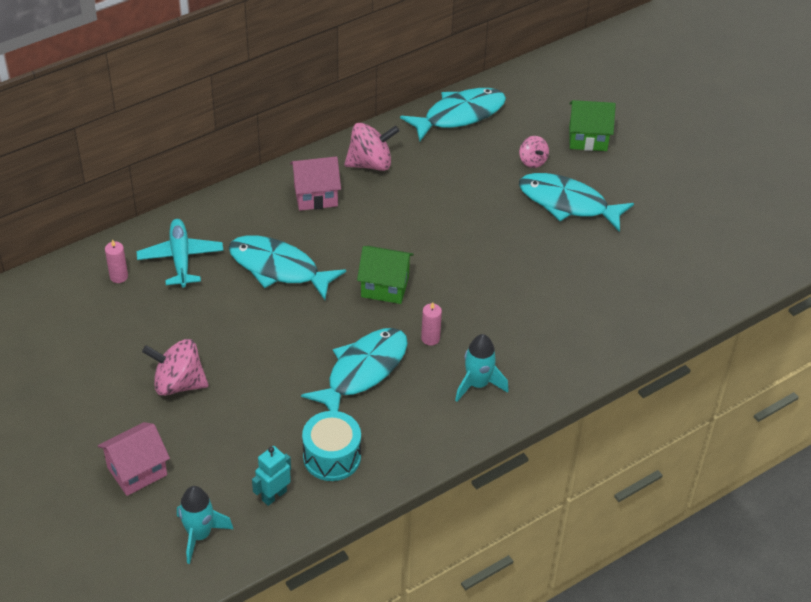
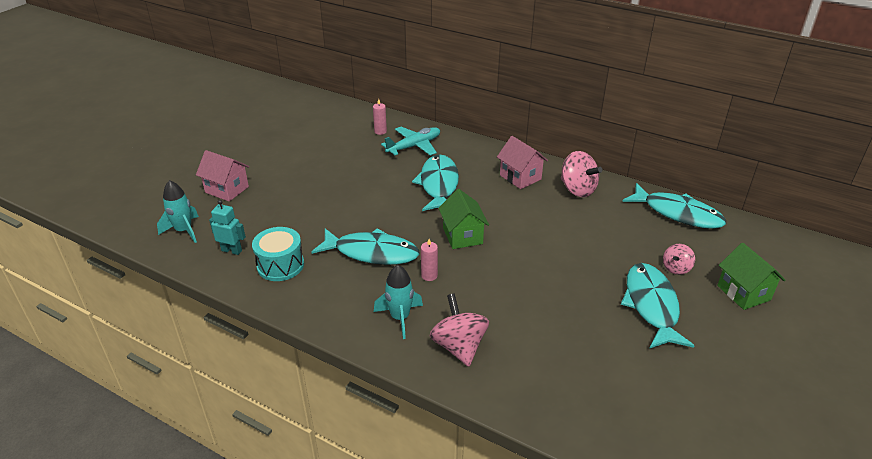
camera: 65 degrees right, 10 degrees down
(178, 383) = (308, 180): pink spinning top -> pink spinning top (459, 346)

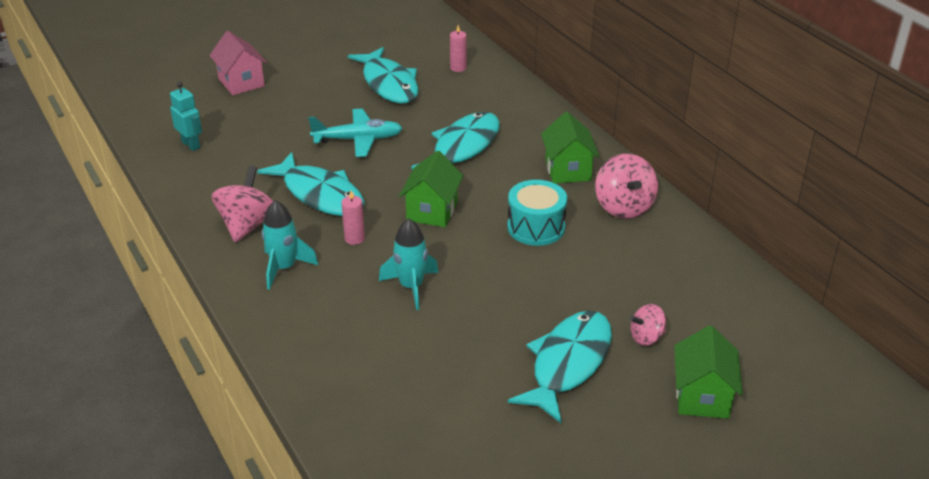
camera: 30 degrees right, 0 degrees up
(184, 231) = (166, 111): turquoise rocket -> turquoise rocket (411, 287)
(280, 265) = (221, 175): turquoise drum -> turquoise drum (536, 227)
(414, 146) = (479, 96): turquoise plane -> turquoise plane (358, 140)
(459, 346) = (313, 318): pink spinning top -> pink spinning top (247, 225)
(520, 177) = (568, 170): pink house -> green house
(678, 213) = (724, 278): turquoise fish -> turquoise fish (389, 84)

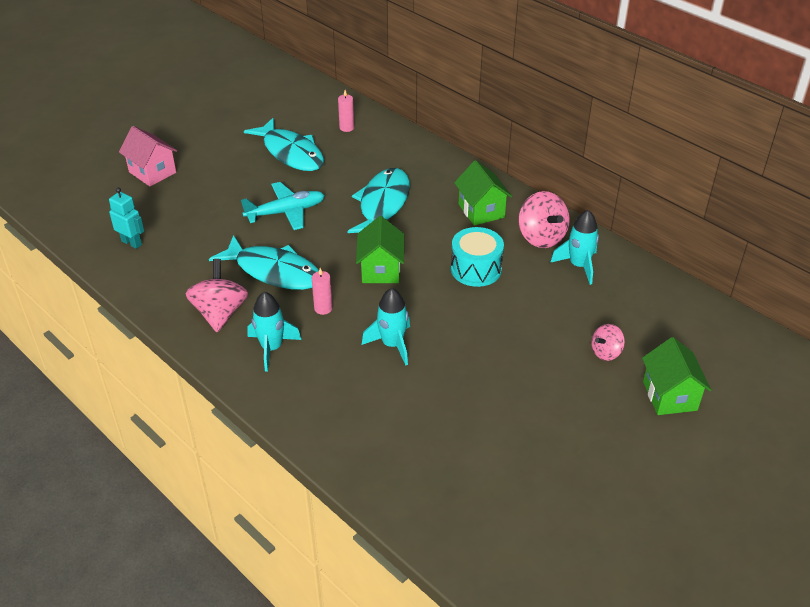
camera: 15 degrees left, 5 degrees up
(568, 364) = (552, 389): turquoise fish -> none
(654, 243) = (579, 266): none -> turquoise rocket

